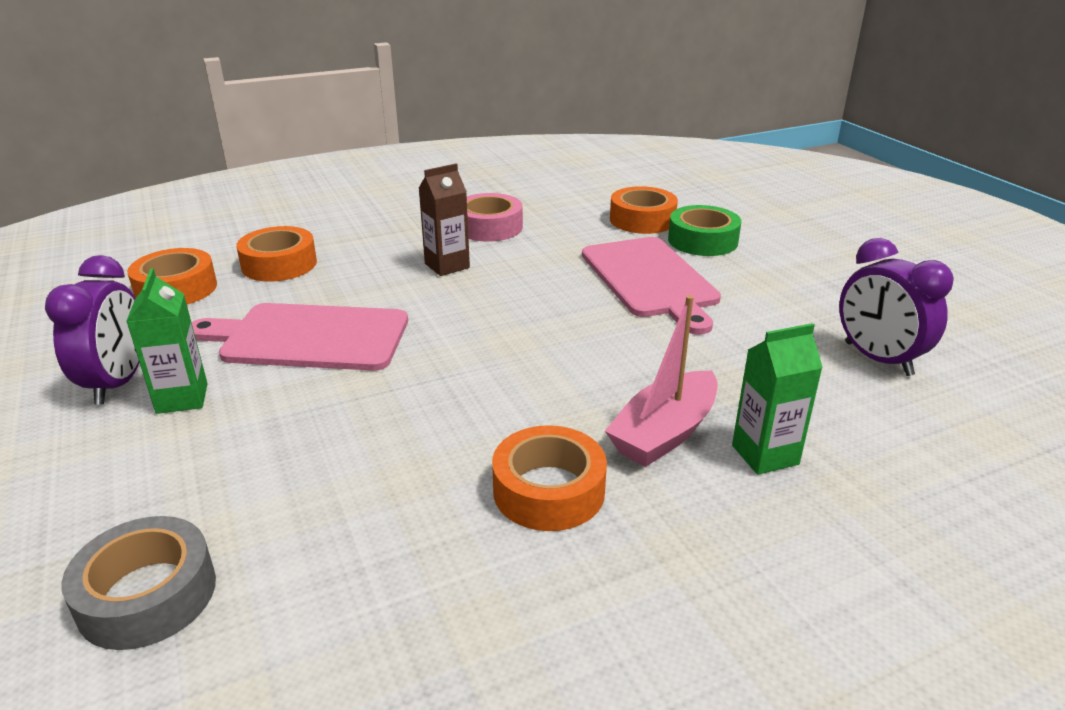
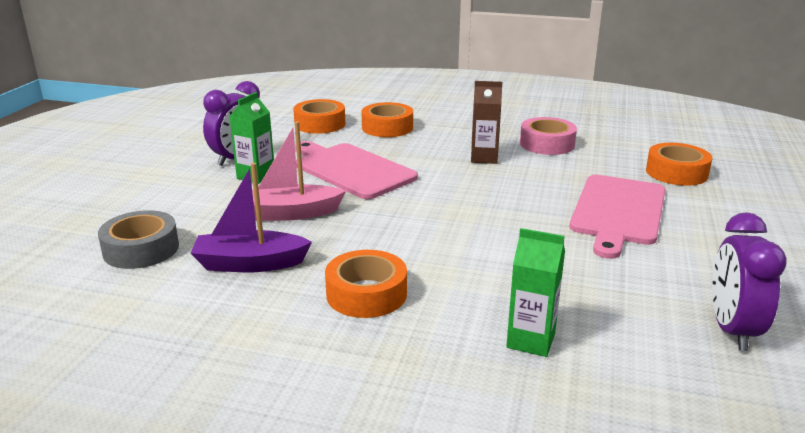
camera: 40 degrees right, 5 degrees down
(352, 528) = (250, 263): none -> purple boat
(664, 433) = (481, 299): pink boat -> pink boat (291, 213)
(702, 241) = (707, 201): green tape -> none

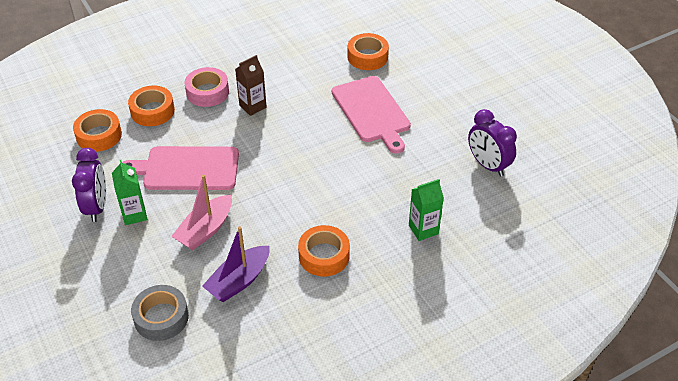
camera: 45 degrees left, 20 degrees up
(547, 144) = (273, 69): pink tape -> pink tape (207, 92)

